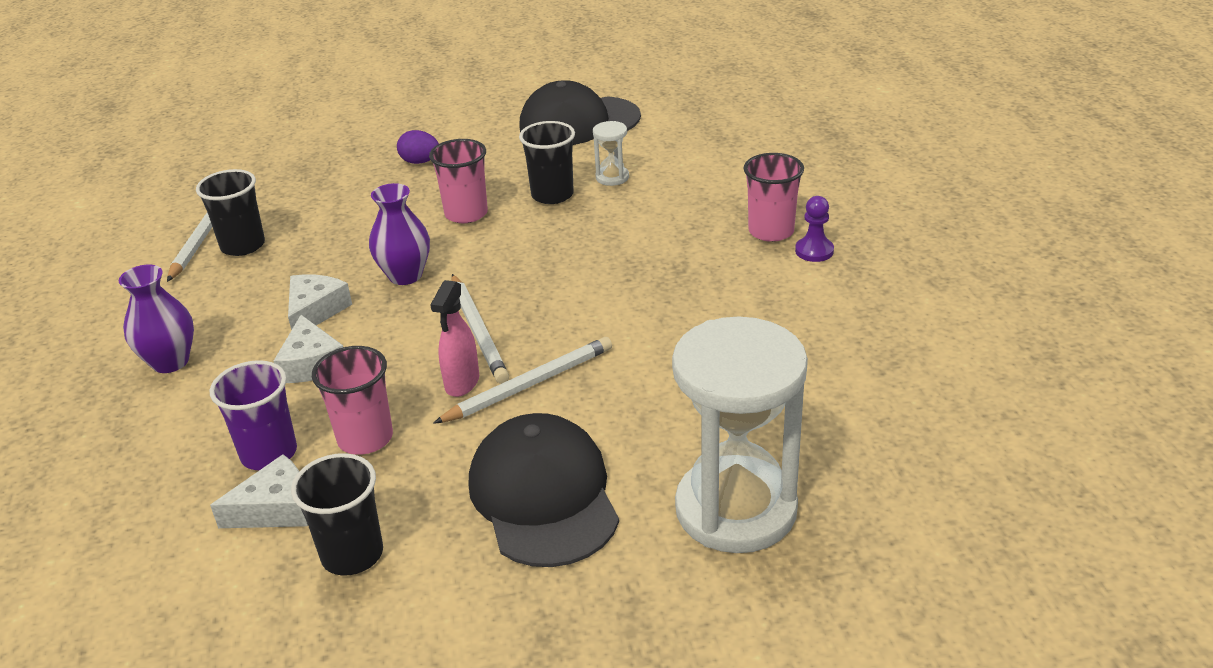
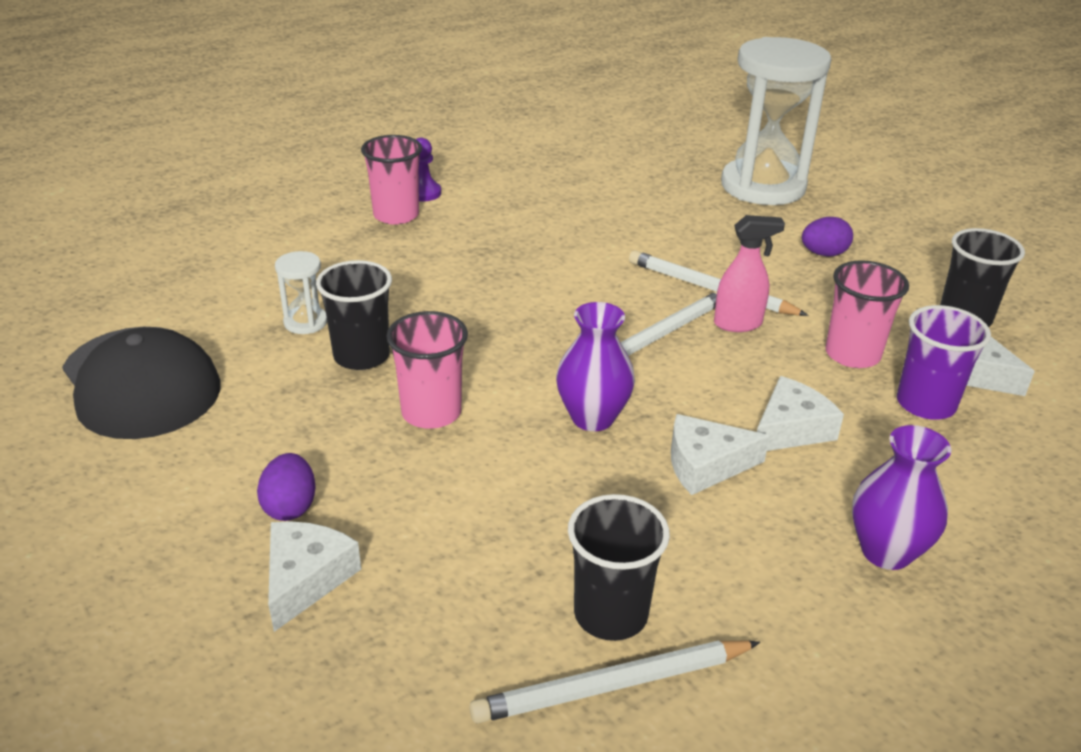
camera: 115 degrees left, 0 degrees up
(361, 163) = (306, 578): none -> white cheese
(543, 496) = (823, 254): black cap -> purple egg

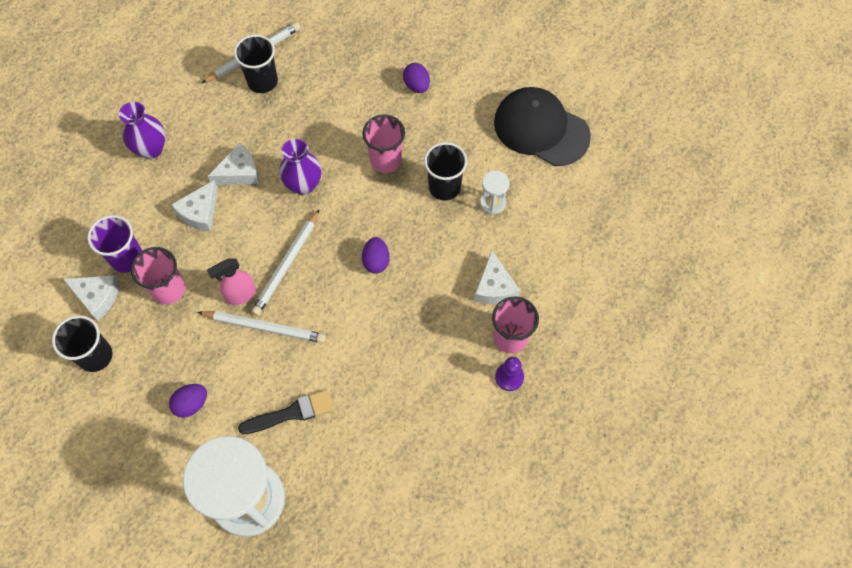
camera: 160 degrees right, 30 degrees up
(306, 578) = (388, 57): white cheese -> white cheese (494, 287)
(521, 309) = (376, 261): none -> purple egg
(696, 223) = (291, 413): none -> black brush

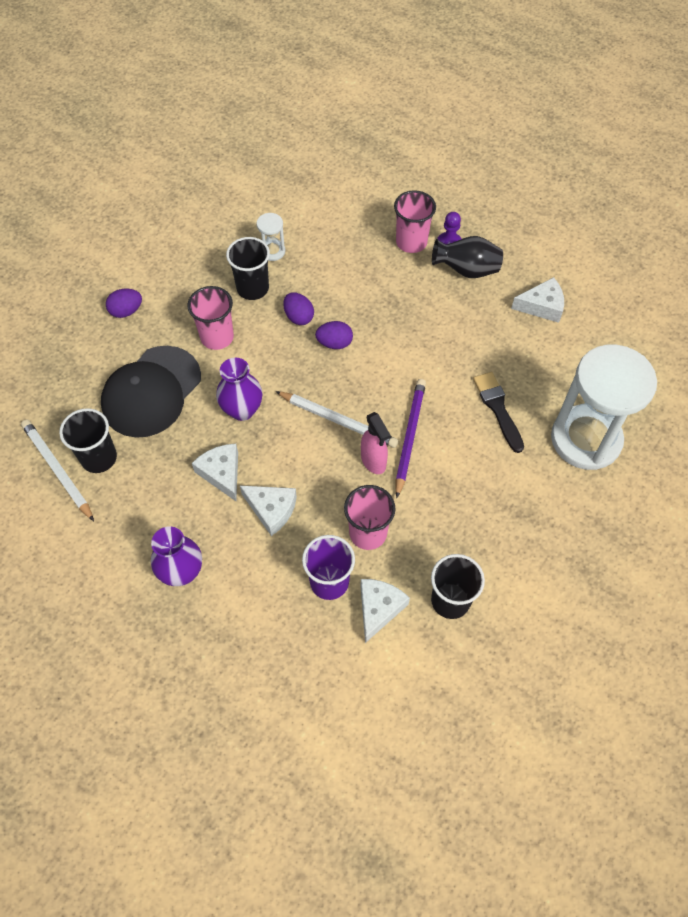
camera: 90 degrees left, 5 degrees down
(191, 404) = (497, 497): purple egg -> purple egg (298, 317)
(264, 327) = (409, 437): white pencil -> purple pencil
(471, 394) = (466, 270): none -> black vase
(494, 287) = (361, 252): white cheese -> white cheese (542, 306)
(541, 129) = (192, 213): black cap -> black cap (151, 392)

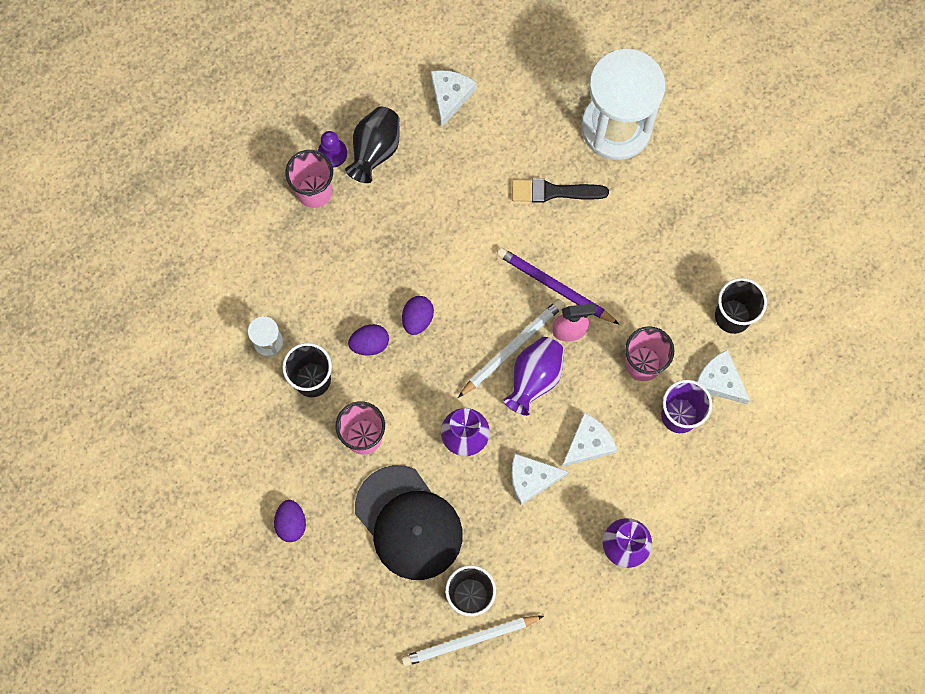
camera: 70 degrees left, 15 degrees up
(317, 446) = (534, 378): none -> purple vase

